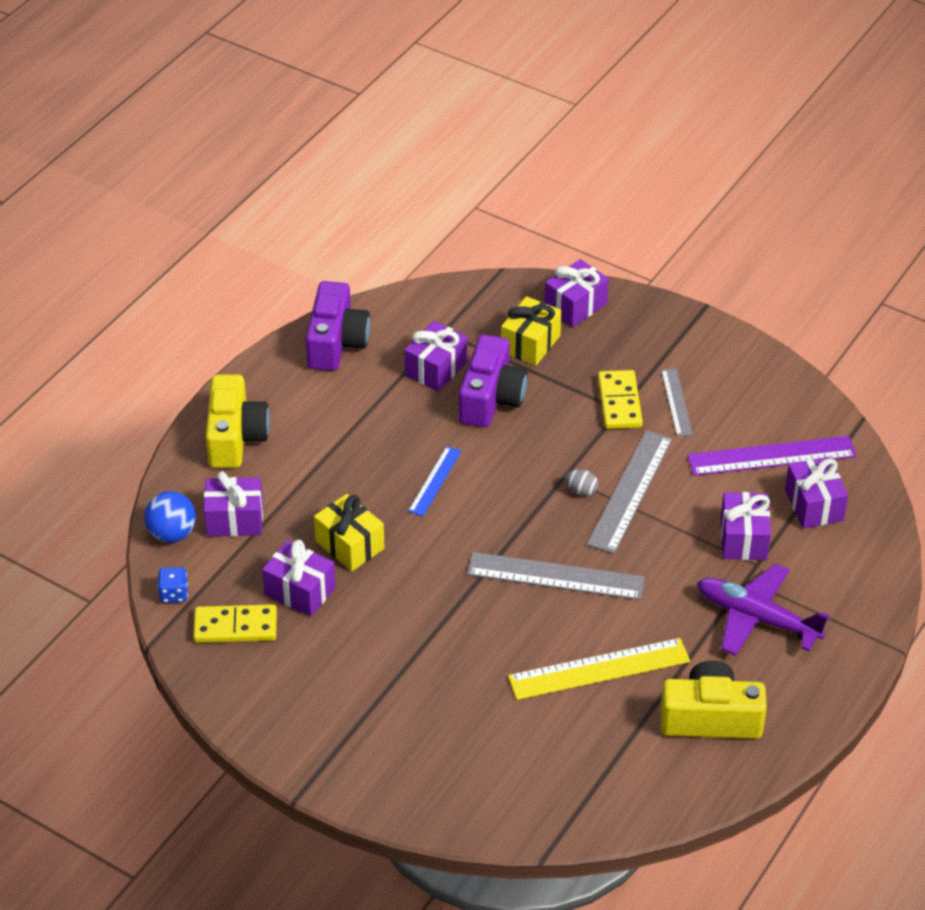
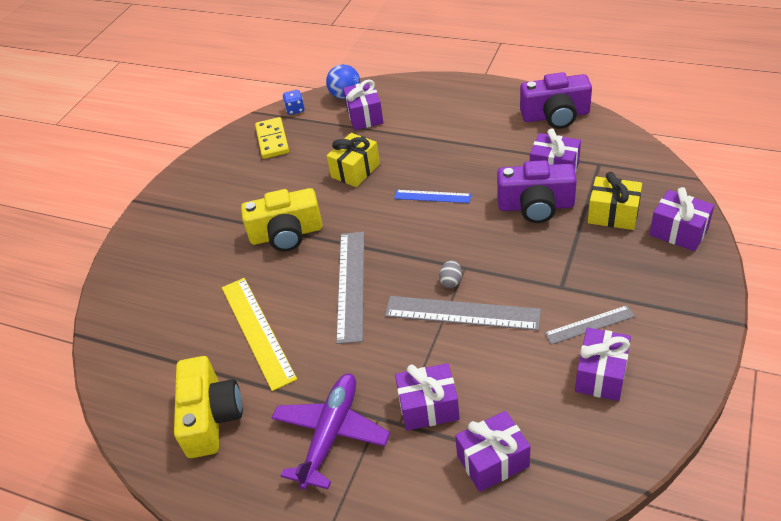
camera: 85 degrees right, 0 degrees up
(235, 437) = (440, 97): yellow camera -> yellow camera (286, 234)
(300, 591) = (308, 159): purple gift -> purple gift (601, 374)
(619, 402) = (569, 285): yellow domino -> none
(771, 456) = (549, 413): purple ruler -> none

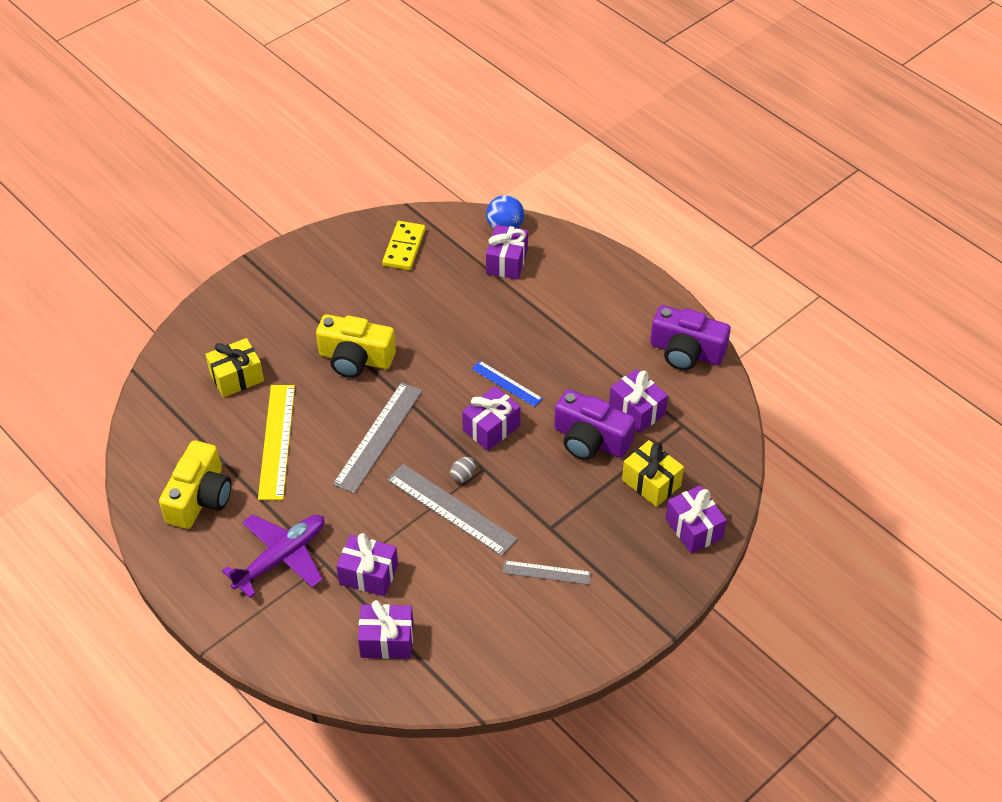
camera: 20 degrees right, 5 degrees up
(295, 109) = (447, 221): blue dice -> none
(355, 170) = (457, 321): yellow gift -> yellow gift (237, 377)
(601, 374) = (521, 618): purple gift -> purple gift (491, 428)

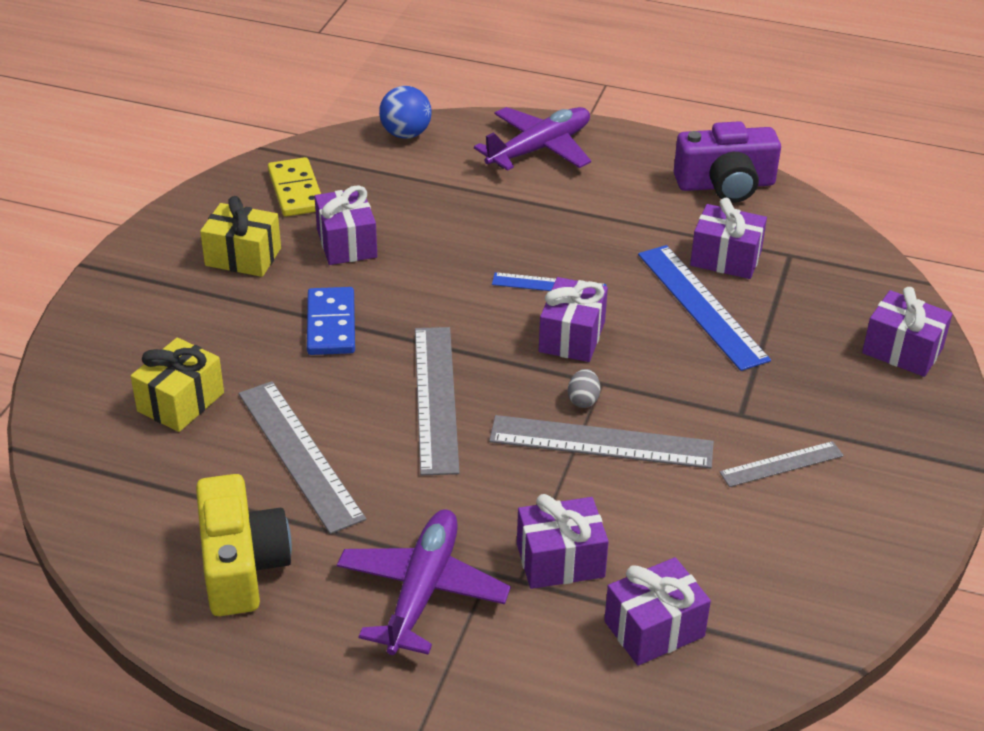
camera: 30 degrees left, 10 degrees down
(276, 441) = (299, 455): yellow ruler -> grey ruler
(355, 358) = (331, 325): yellow camera -> blue domino
(507, 262) = (438, 166): purple gift -> purple gift (347, 243)
(583, 273) = (539, 149): none -> purple plane
(590, 440) = (701, 306): purple camera -> blue ruler
(651, 483) = (811, 323): yellow gift -> yellow gift (243, 257)

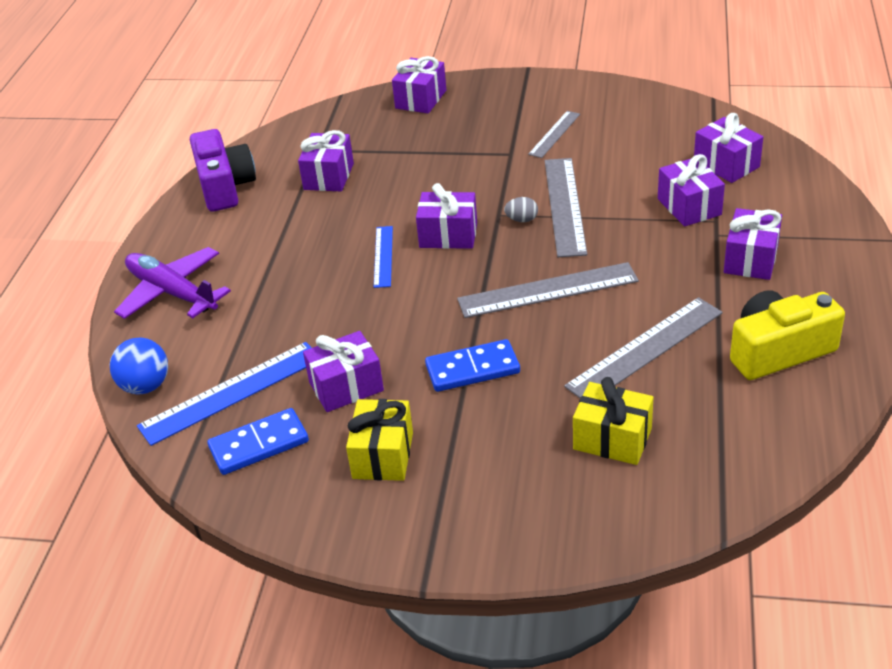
camera: 95 degrees left, 0 degrees up
(296, 191) = (259, 444): yellow domino -> blue domino
(422, 590) = (750, 259): purple plane -> purple gift
(701, 306) = (392, 181): blue ruler -> blue ruler (231, 393)
(781, 464) = (554, 134): grey ruler -> grey ruler turned 60 degrees clockwise

